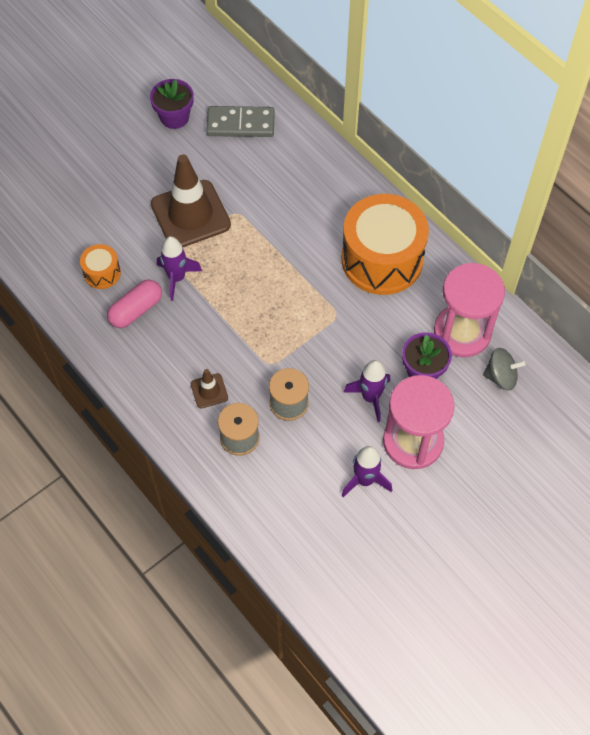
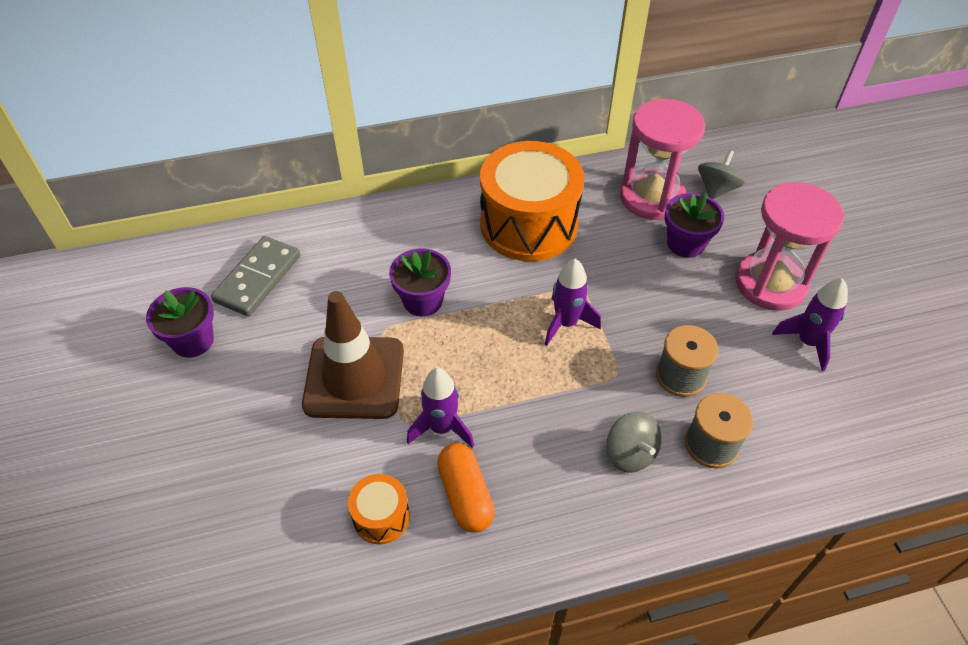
camera: 65 degrees left, 10 degrees down
(136, 310) = (465, 495): pink capsule -> orange capsule
(209, 391) = (630, 453): brown traffic cone -> grey spinning top
(272, 224) = (423, 301): none -> purple flower pot
(370, 397) = (701, 298): purple rocket -> purple rocket (566, 323)

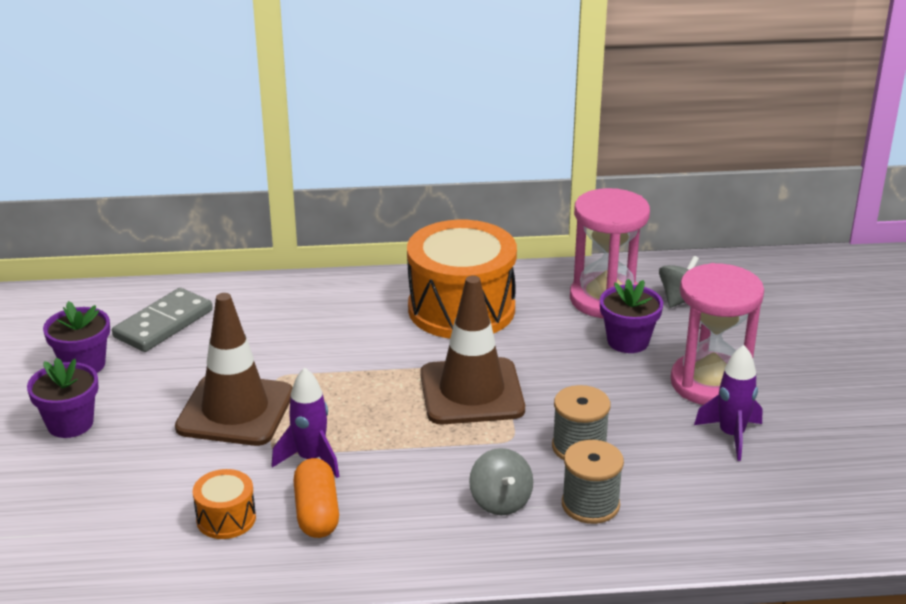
camera: 10 degrees right, 20 degrees down
(423, 301) = (326, 358): purple flower pot -> purple flower pot (70, 423)
(566, 323) = (471, 392): purple rocket -> brown traffic cone

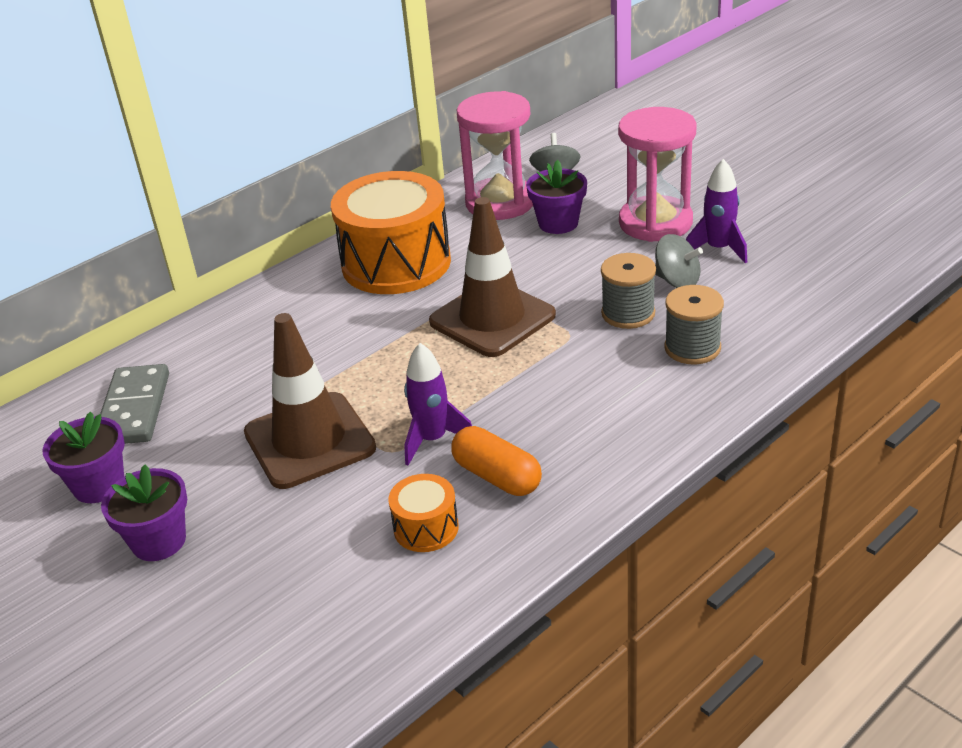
camera: 35 degrees left, 5 degrees up
(500, 501) = (626, 383): grey spinning top -> grey spinning top (677, 281)

